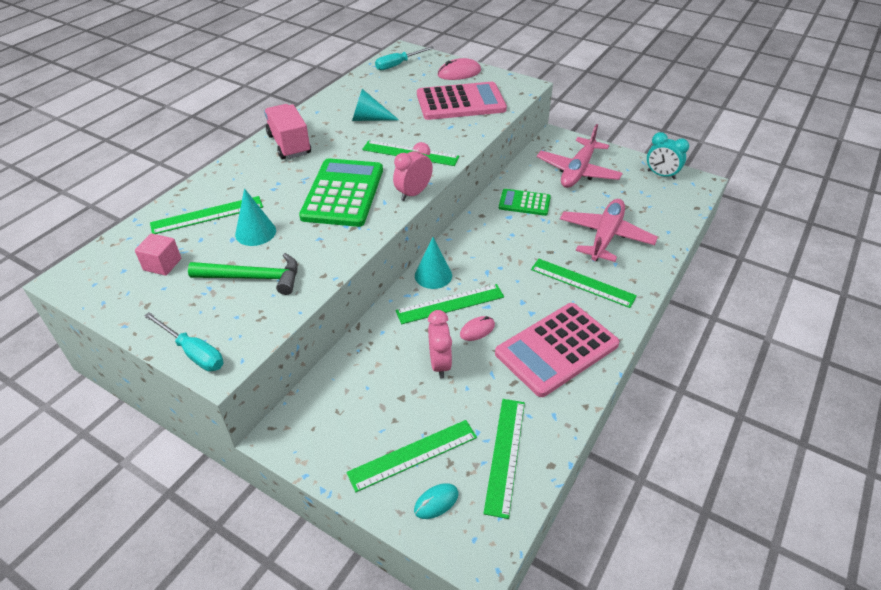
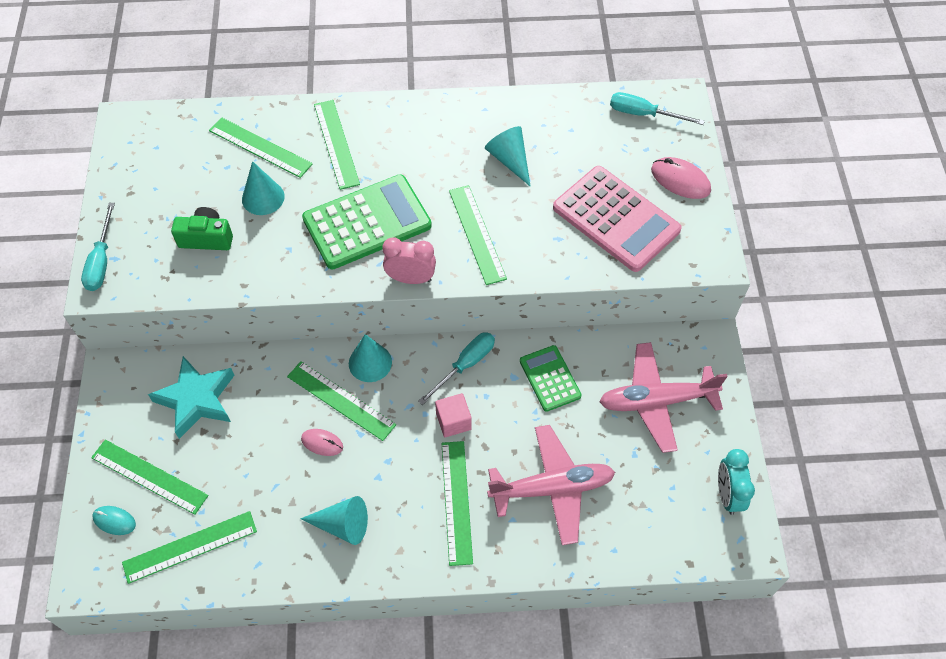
camera: 55 degrees right, 15 degrees up
(162, 264) = (180, 166): pink cube -> pink cube (453, 421)
(253, 278) = (206, 238): green hammer -> green camera
(257, 179) = (336, 144): none -> green ruler
(289, 144) = (409, 128): pink truck -> none
(368, 388) = (196, 399): none -> turquoise star
(440, 364) = (260, 437): pink clock -> none
(480, 233) = (465, 365): none -> turquoise screwdriver
(556, 349) = (342, 525): pink calculator -> turquoise cone

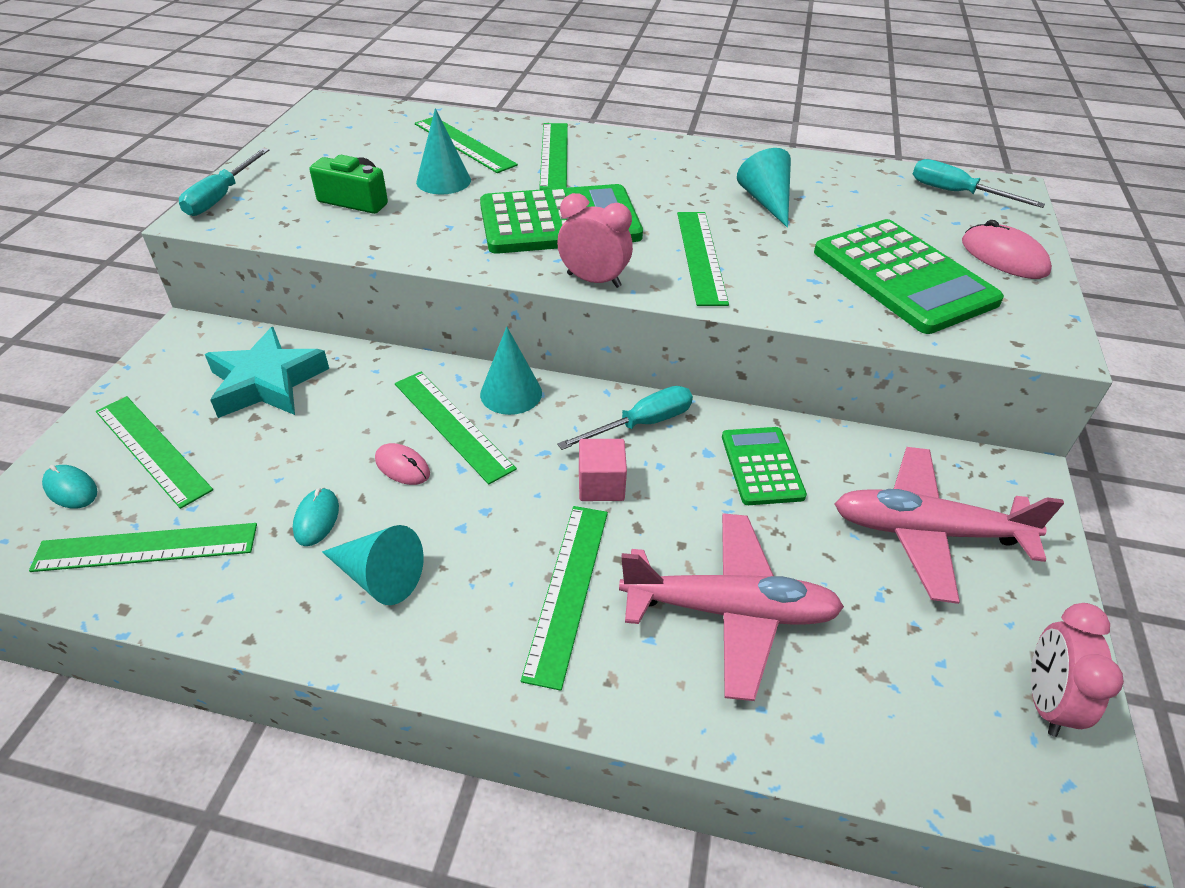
camera: 15 degrees right, 15 degrees down
(285, 497) = (316, 519): none -> turquoise mouse
(616, 219) = (903, 277): pink calculator -> green calculator
(727, 495) = (1045, 701): turquoise clock -> pink clock

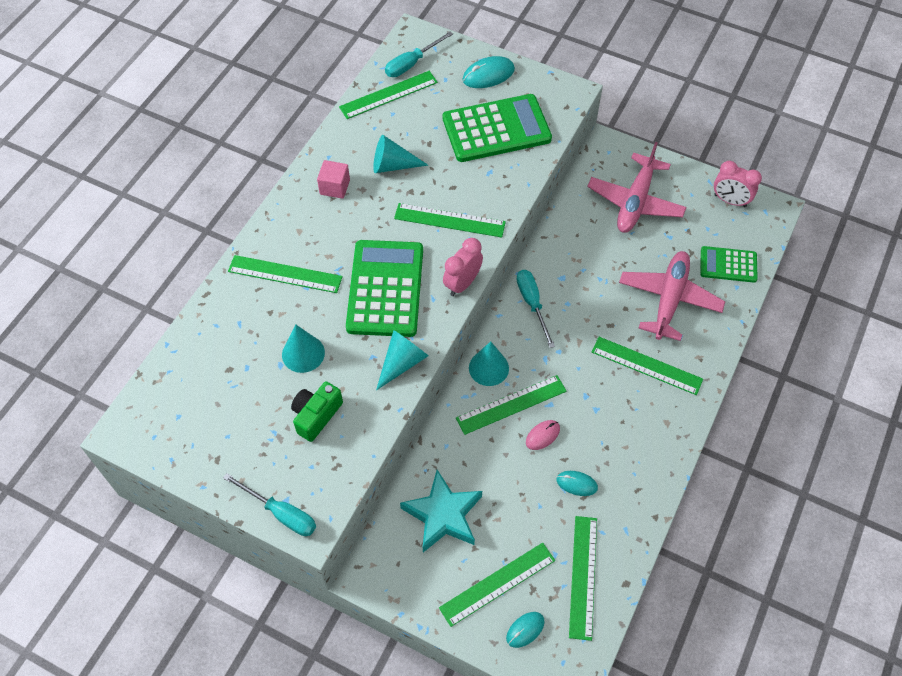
camera: 75 degrees left, 15 degrees up
(379, 577) = (624, 453): turquoise cone -> turquoise cone (402, 362)
(464, 144) = (244, 332): green ruler -> green ruler (388, 95)
(601, 485) = (577, 335): pink cube -> pink cube (335, 187)
(762, 466) = (577, 255): green calculator -> green calculator (728, 265)
(1003, 257) = (488, 75): pink mouse -> turquoise mouse

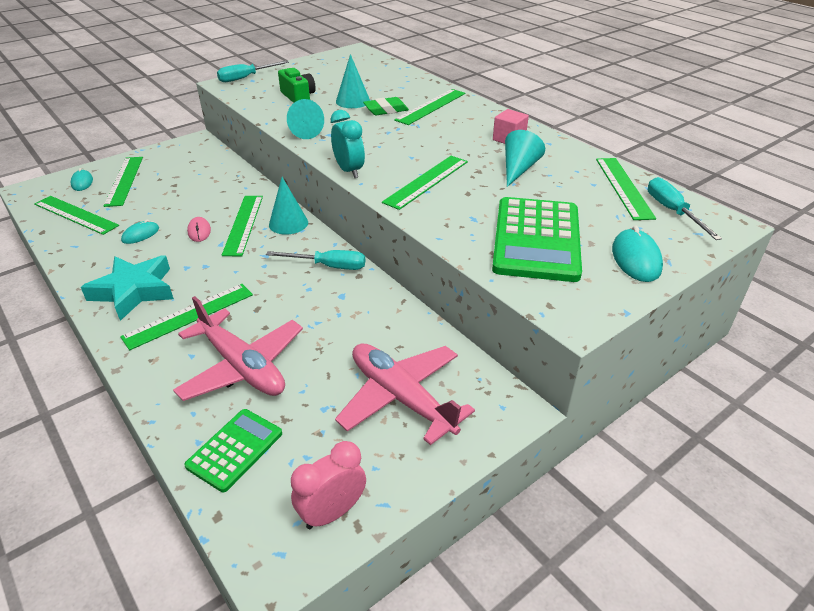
camera: 115 degrees right, 20 degrees down
(313, 311) = (386, 110): none -> green eraser
(385, 289) = (379, 138): green calculator -> none
(443, 515) = (197, 173): turquoise star -> turquoise star (134, 291)
(462, 283) = (349, 171): pink clock -> turquoise clock

